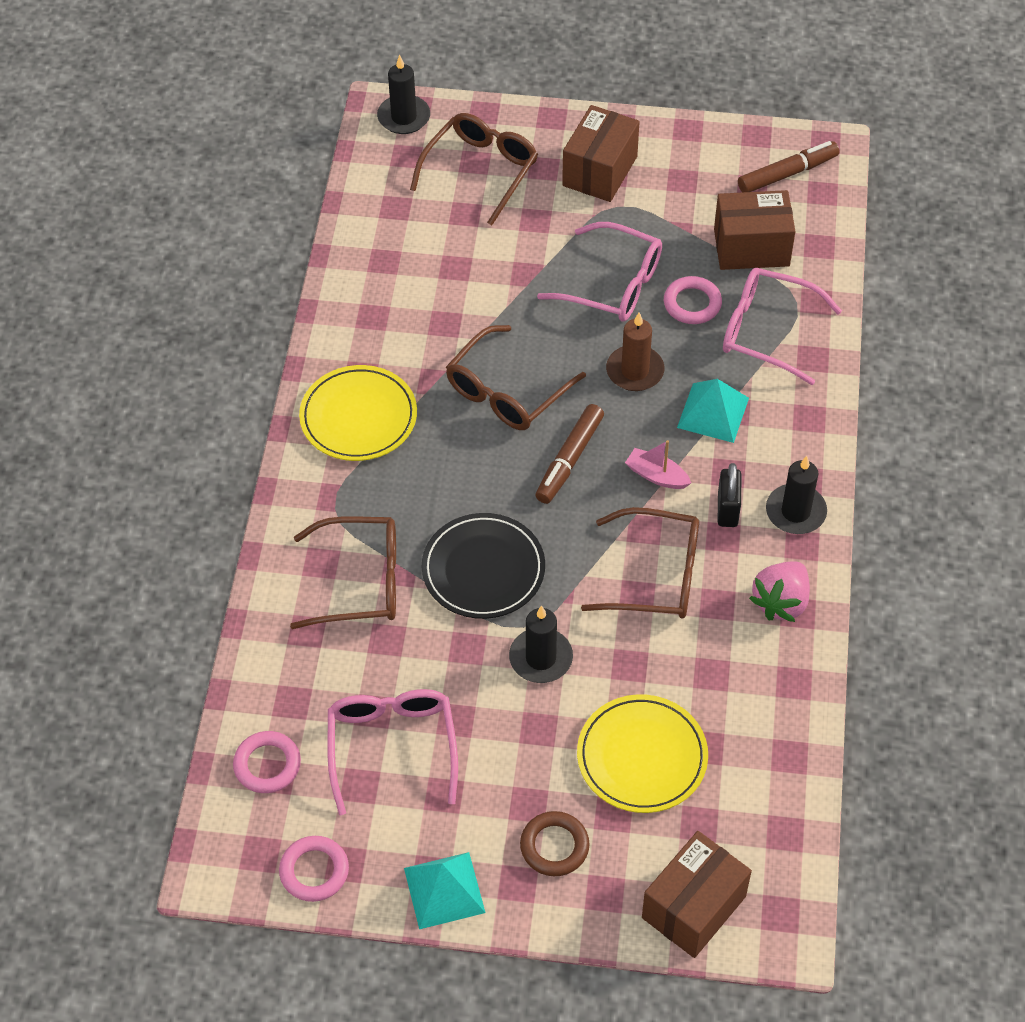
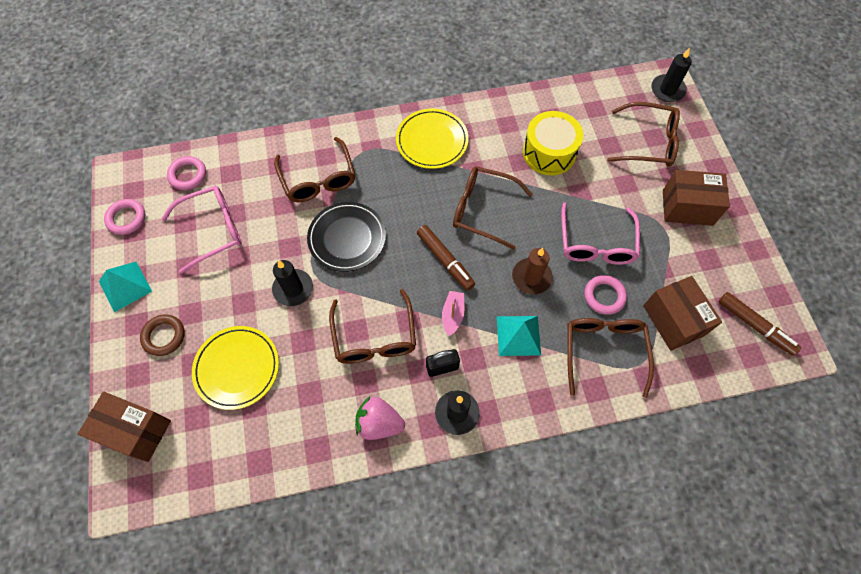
camera: 70 degrees right, 10 degrees up
(446, 285) = (549, 153): none -> yellow drum
(569, 460) = (445, 260): brown marker -> brown marker turned 135 degrees counterclockwise
(767, 331) = (604, 351): pink glasses -> brown glasses

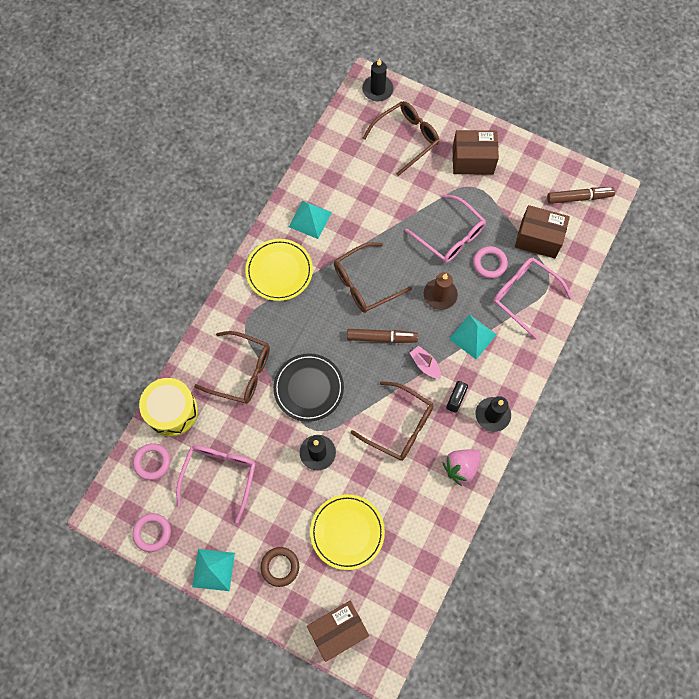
camera: 50 degrees left, 5 degrees up
(499, 128) = (310, 219): none -> turquoise pyramid
(549, 153) = (358, 205): yellow drum -> yellow drum (172, 411)
(604, 351) = (524, 296): brown glasses -> pink glasses
(687, 207) = (472, 160): brown box -> brown box turned 45 degrees clockwise

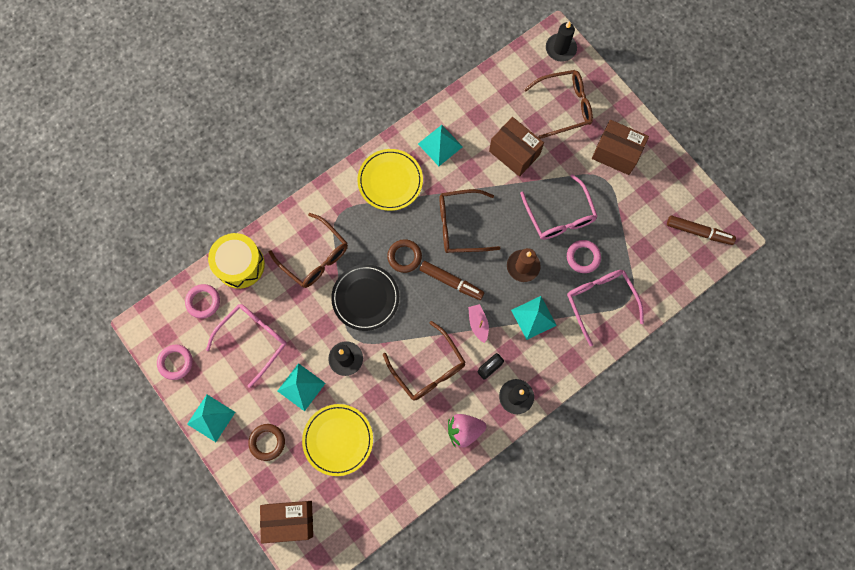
camera: 25 degrees right, 5 degrees up
(287, 499) = (301, 387): none -> turquoise pyramid
(326, 334) = (404, 257): none -> brown ring
(538, 239) = (640, 254): brown box -> brown box (514, 153)

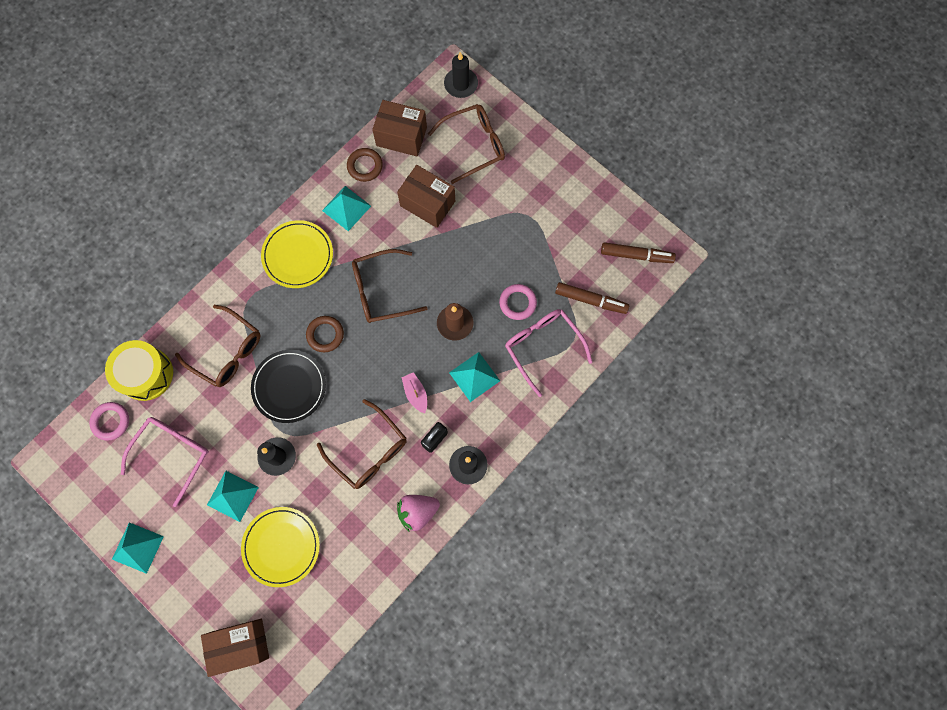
camera: 10 degrees left, 0 degrees up
(175, 362) = (89, 493): pink ring -> none
(267, 442) = (203, 563): brown ring -> brown ring (365, 166)
(451, 282) = (380, 353): brown marker -> brown marker (591, 300)
(559, 216) = (486, 262): pink glasses -> none
(616, 153) = (536, 186): brown box -> brown box (401, 136)

